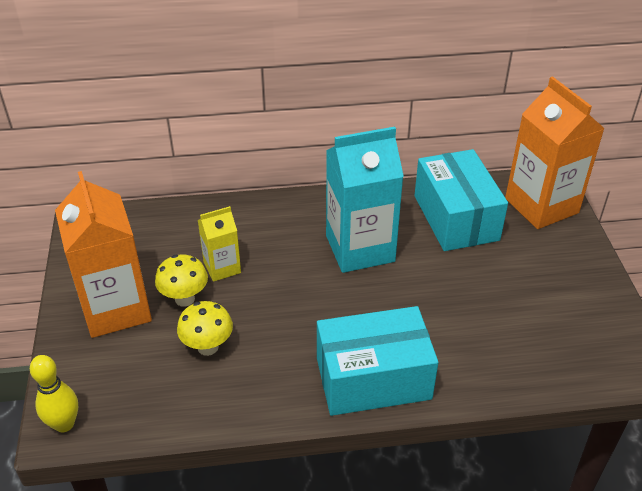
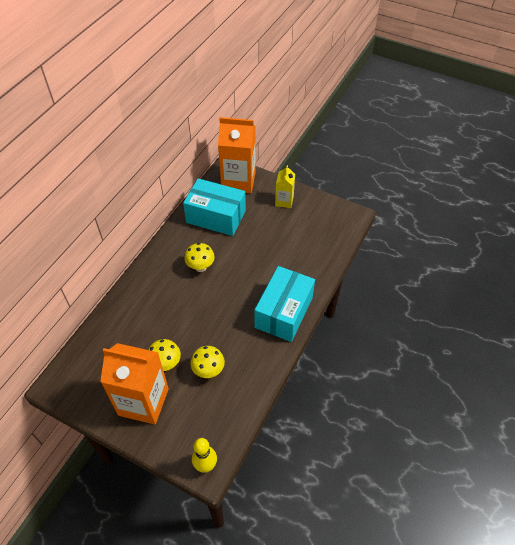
camera: 55 degrees left, 10 degrees up
(222, 267) = (158, 334): yellow carton -> yellow carton (284, 201)
(360, 248) = (200, 267): turquoise carton -> yellow mushroom

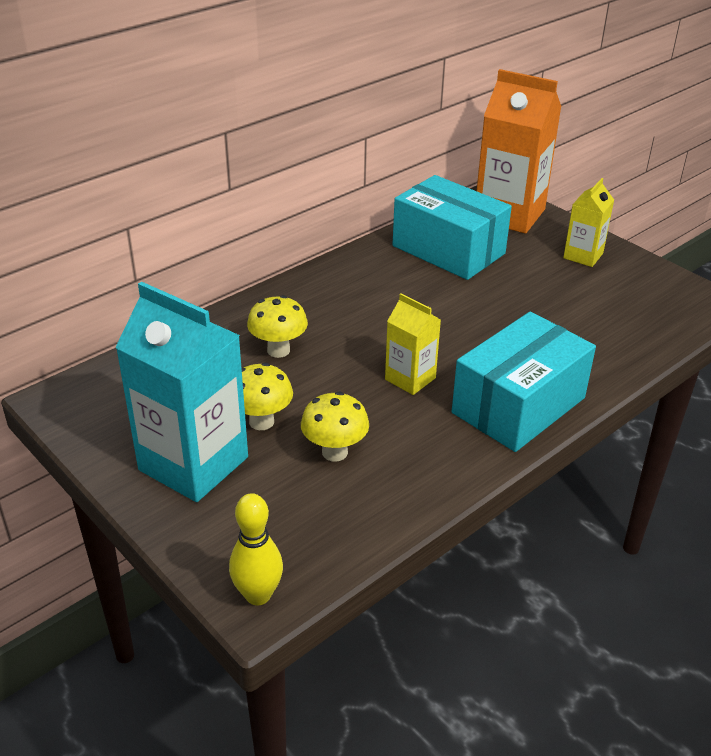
camera: 20 degrees right, 15 degrees down
(143, 402) = (193, 463): orange carton -> turquoise carton
(200, 267) = (390, 307): yellow mushroom -> yellow mushroom (278, 350)
(227, 312) = (410, 379): none -> yellow carton

